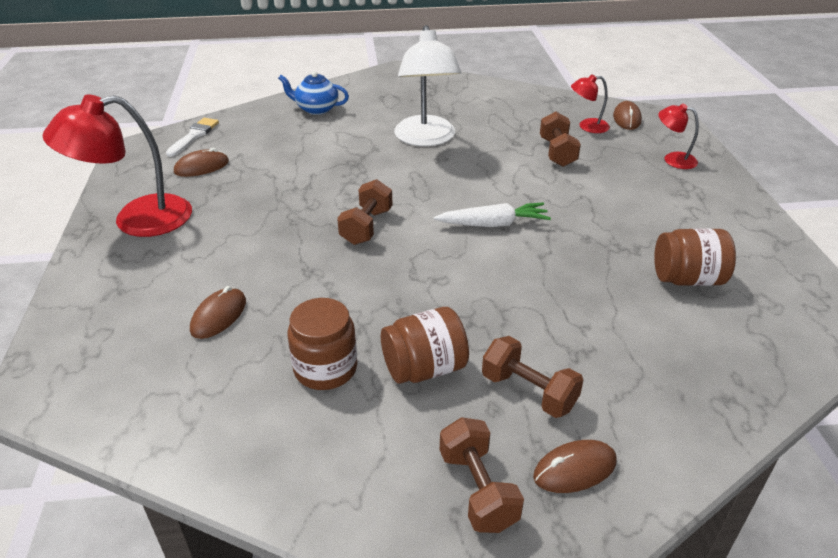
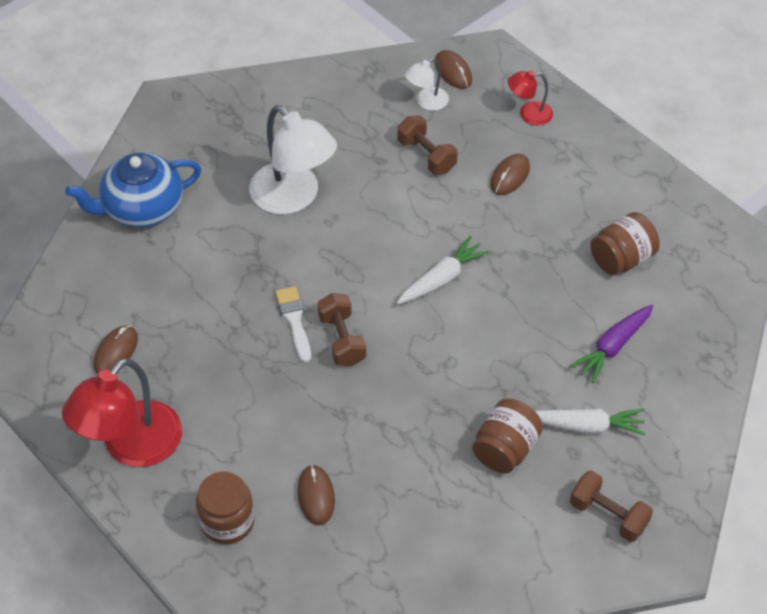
camera: 35 degrees left, 15 degrees up
(194, 136) = (57, 315): white brush -> white brush (294, 320)
(316, 109) = (142, 208): blue teapot -> blue teapot, size x1.57
(325, 368) = (439, 491): brown jar -> brown jar (227, 521)
(528, 392) = (586, 426): brown dumbbell -> white carrot
(574, 469) = (652, 466): brown mouse -> brown mouse (510, 176)
(587, 126) = (426, 102): red lamp -> white lamp
(619, 340) = (613, 346): none -> purple carrot

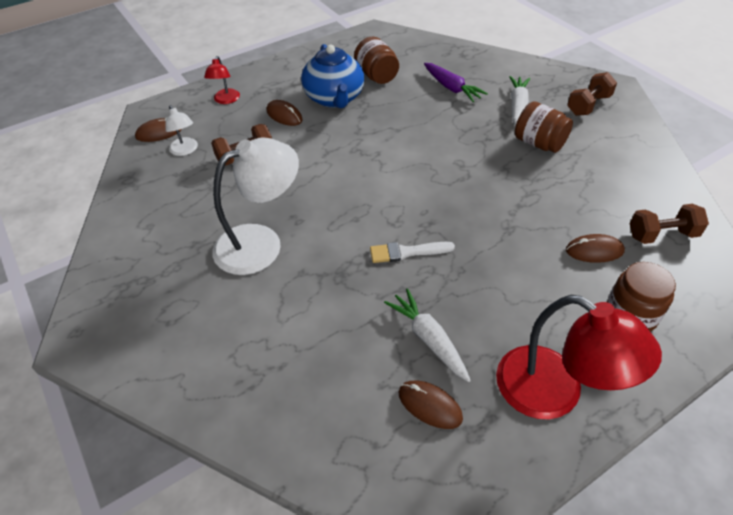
camera: 80 degrees left, 5 degrees down
(142, 208) = (231, 372): blue teapot -> blue teapot (334, 98)
(342, 340) = (431, 222): brown dumbbell -> brown dumbbell (662, 235)
(441, 279) = (377, 159): white carrot -> white carrot (429, 339)

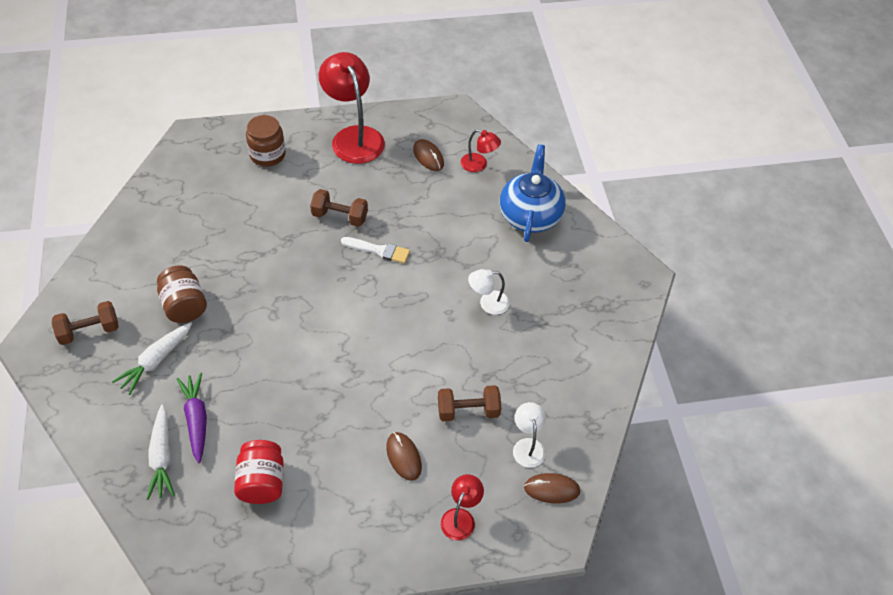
camera: 160 degrees left, 5 degrees up
(261, 243) = (488, 303): white lamp -> white lamp, size x0.50
(334, 98) = (334, 461): blue teapot -> blue teapot (530, 215)
(350, 424) = (479, 165): none -> red lamp
(376, 76) = (262, 482): brown jar -> red jar
(429, 339) = (404, 188): white carrot -> white carrot (162, 457)
(594, 251) = (245, 199): brown mouse -> none
(662, 235) = (186, 190): brown dumbbell -> brown dumbbell (340, 216)

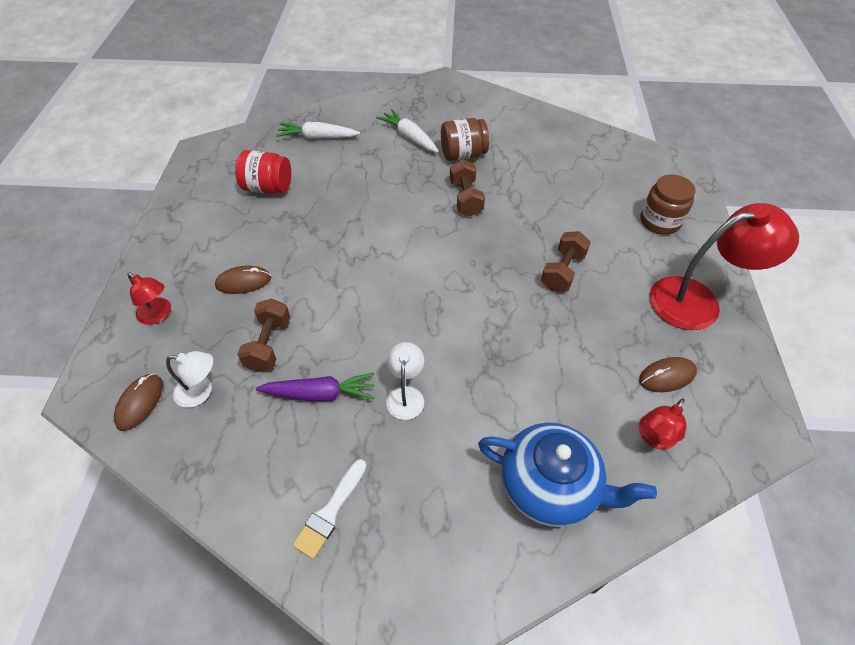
camera: 105 degrees right, 0 degrees up
(89, 331) = (450, 105): brown dumbbell -> brown dumbbell (465, 198)
(196, 420) = (343, 156): purple carrot -> purple carrot (319, 393)
(379, 250) = (507, 299): white brush -> white brush (330, 512)

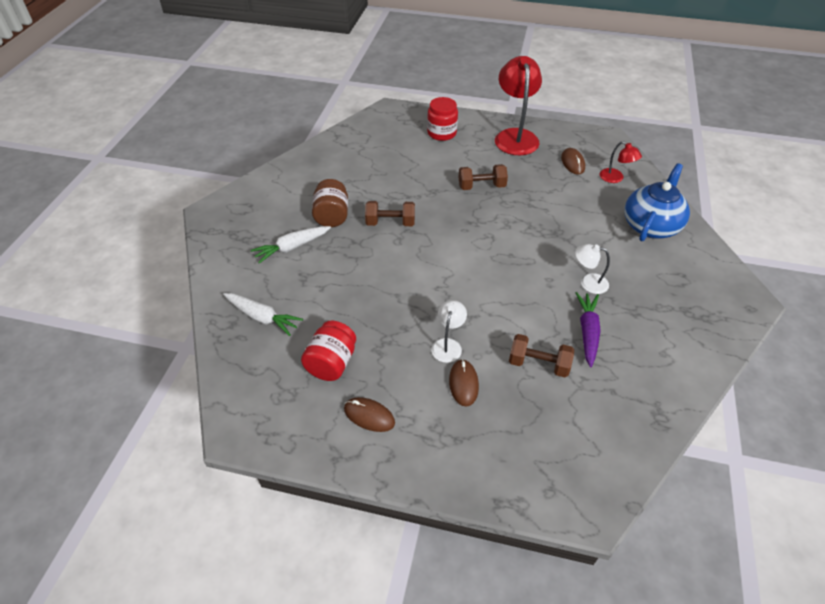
camera: 80 degrees left, 5 degrees down
(140, 403) = (599, 461): brown mouse -> brown mouse (369, 416)
(158, 315) = (498, 455): red lamp -> none
(201, 392) = (587, 413): white lamp -> white lamp (448, 345)
(318, 137) = (262, 317): white carrot -> white carrot turned 75 degrees counterclockwise
(330, 512) = (681, 331): white brush -> none
(562, 271) = (481, 186): brown dumbbell -> brown dumbbell turned 45 degrees counterclockwise
(659, 221) = (441, 133): brown jar -> red jar

